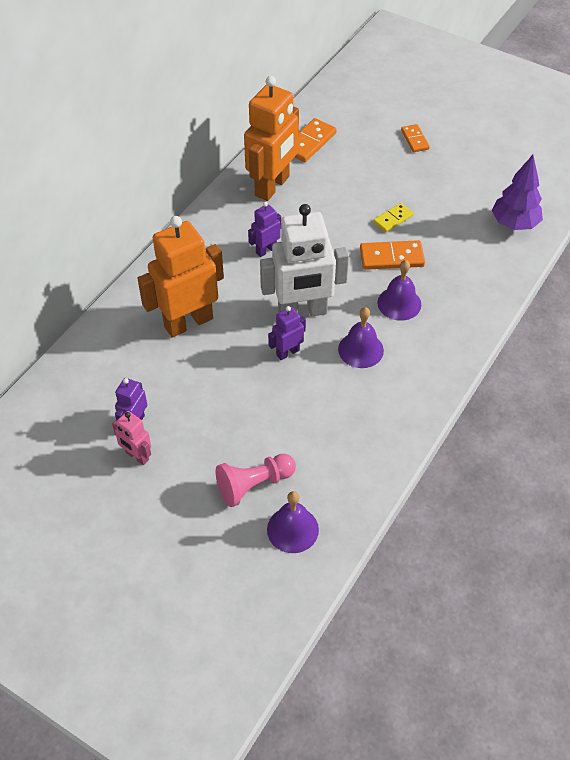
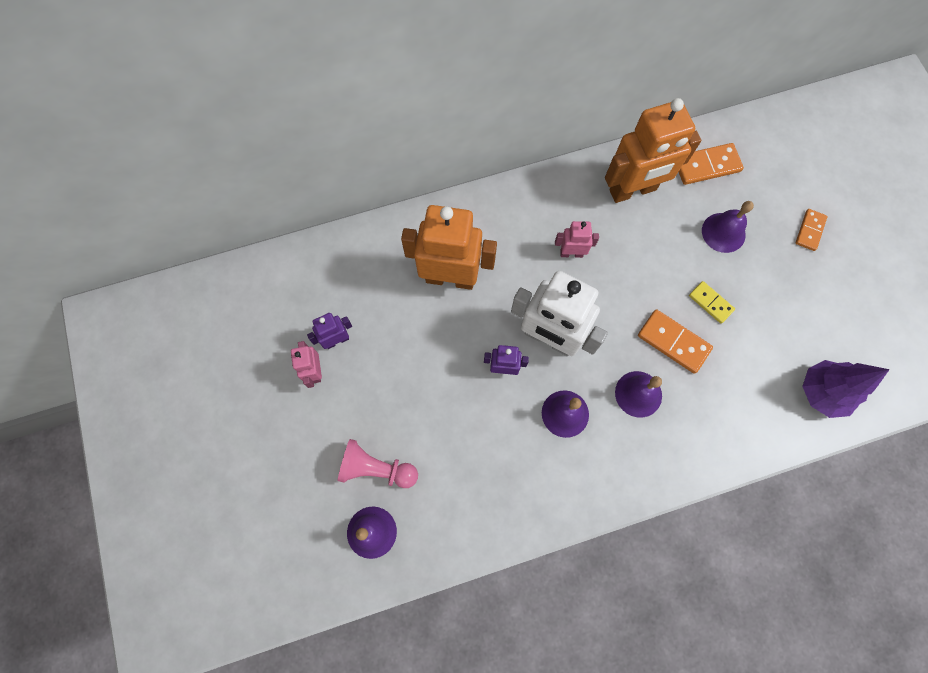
camera: 40 degrees right, 20 degrees up
(266, 250) = (571, 253): purple robot -> pink robot
(360, 174) = (723, 232): none -> purple bell
(393, 219) = (710, 303): yellow domino -> yellow domino turned 45 degrees clockwise

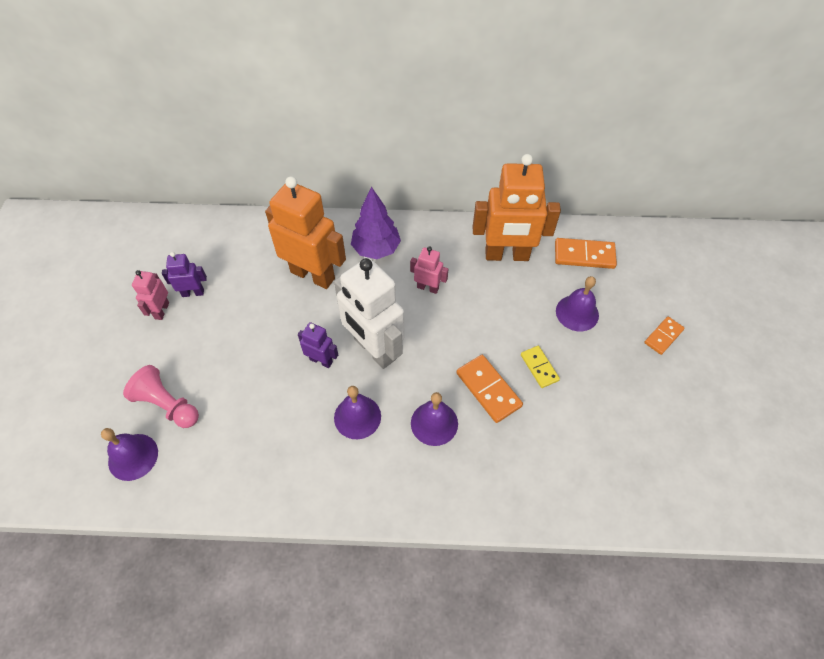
camera: 20 degrees right, 15 degrees down
(821, 392) = (619, 484): purple tree -> purple tree (376, 249)

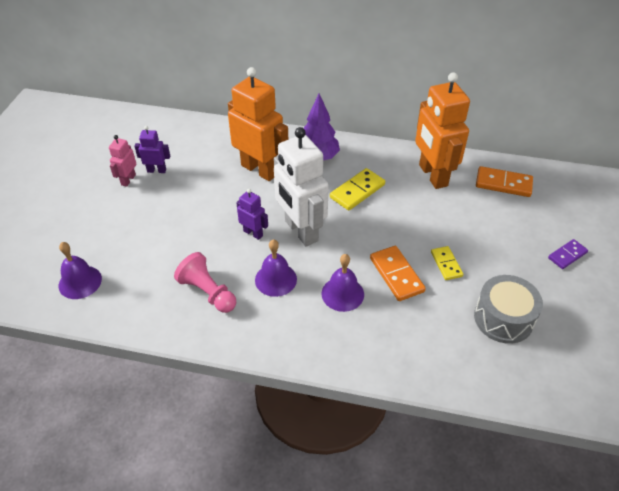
camera: 10 degrees right, 10 degrees down
(167, 405) = (117, 248): pink pawn -> pink pawn (208, 292)
(428, 288) = (357, 191): pink robot -> yellow domino
(507, 255) = (432, 175): orange robot -> orange robot turned 60 degrees clockwise
(577, 313) = (489, 227): purple bell -> none
(609, 425) = (503, 318): none -> grey drum
(663, 336) = (567, 255): orange domino -> purple domino

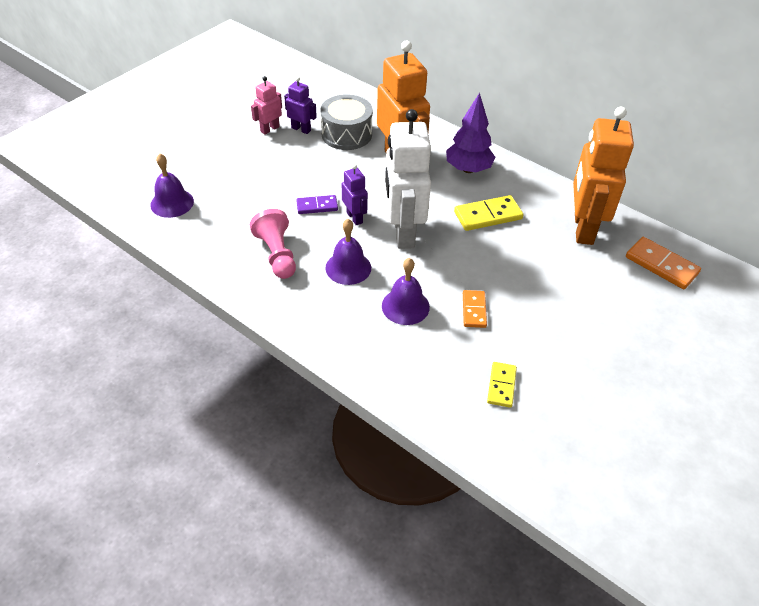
camera: 25 degrees right, 0 degrees up
(396, 275) = (474, 310): orange domino -> orange domino, size x0.64
(446, 264) = (536, 321): yellow domino -> yellow domino (501, 386)
(503, 318) = (562, 398): grey drum -> grey drum (346, 134)
(567, 255) = (686, 365): purple domino -> purple domino (317, 206)

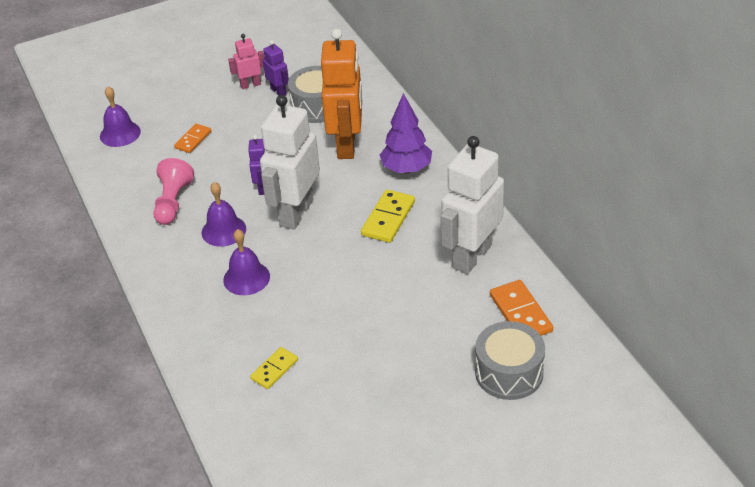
camera: 30 degrees right, 5 degrees down
(317, 206) = (238, 168): purple domino -> none
(474, 310) = (303, 300): orange domino -> orange domino (193, 140)
(488, 215) = (388, 218): yellow domino -> yellow domino turned 75 degrees counterclockwise
(583, 228) = (471, 256): orange robot -> white robot
(696, 319) = (509, 373): none -> grey drum

